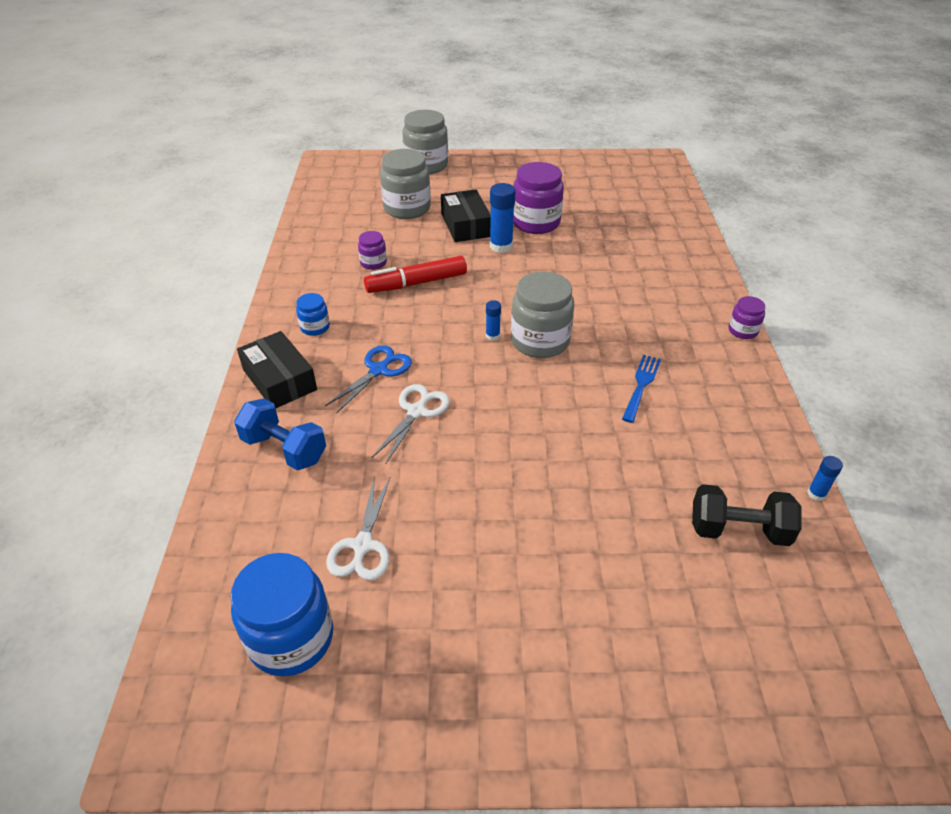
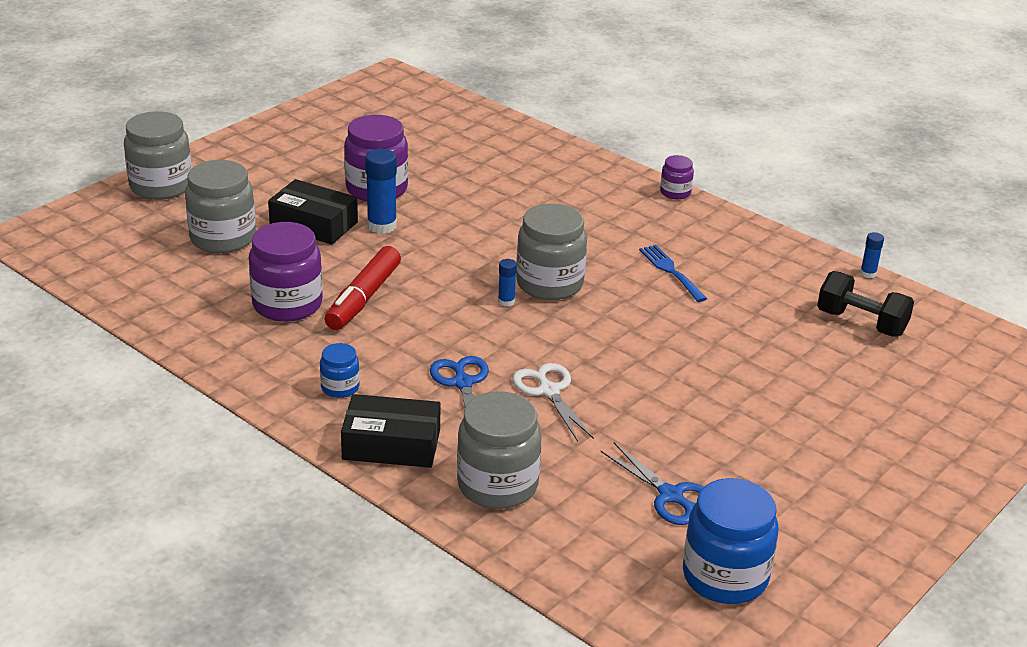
camera: 50 degrees left, 10 degrees down
(284, 449) = (497, 485): blue dumbbell -> grey jar
(363, 545) = (670, 495): white scissors -> blue scissors
(373, 263) = (287, 304): purple jar -> purple jar, size x1.96
(738, 530) = (861, 323): black dumbbell -> black dumbbell turned 75 degrees clockwise

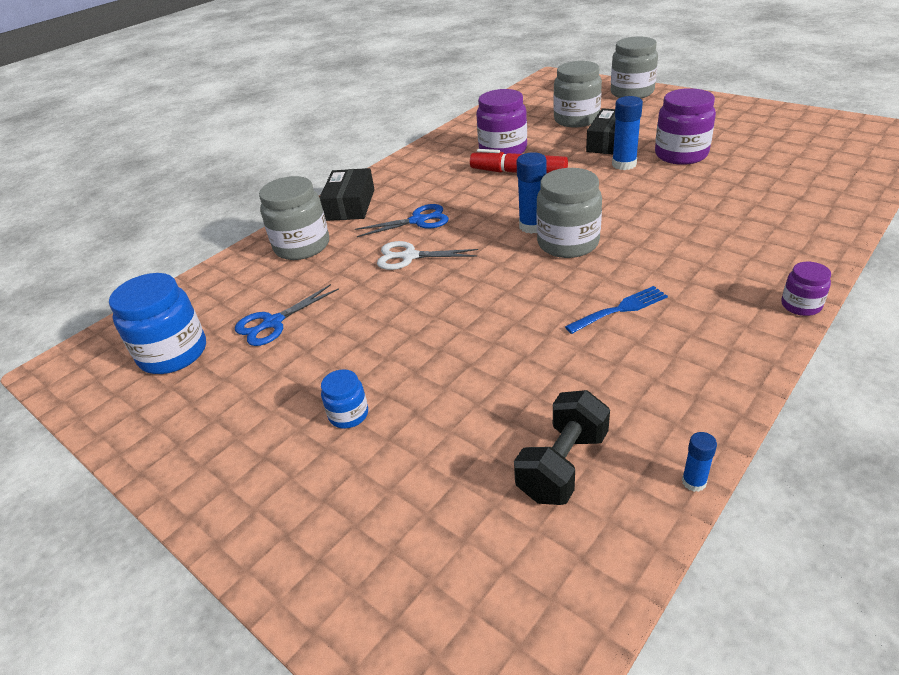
camera: 95 degrees right, 5 degrees up
(340, 387) = (411, 180): blue jar -> blue jar (348, 414)
(506, 301) = (532, 226): blue glue stick -> blue glue stick, size x1.87
(549, 391) = (409, 256): white scissors -> white scissors turned 150 degrees counterclockwise

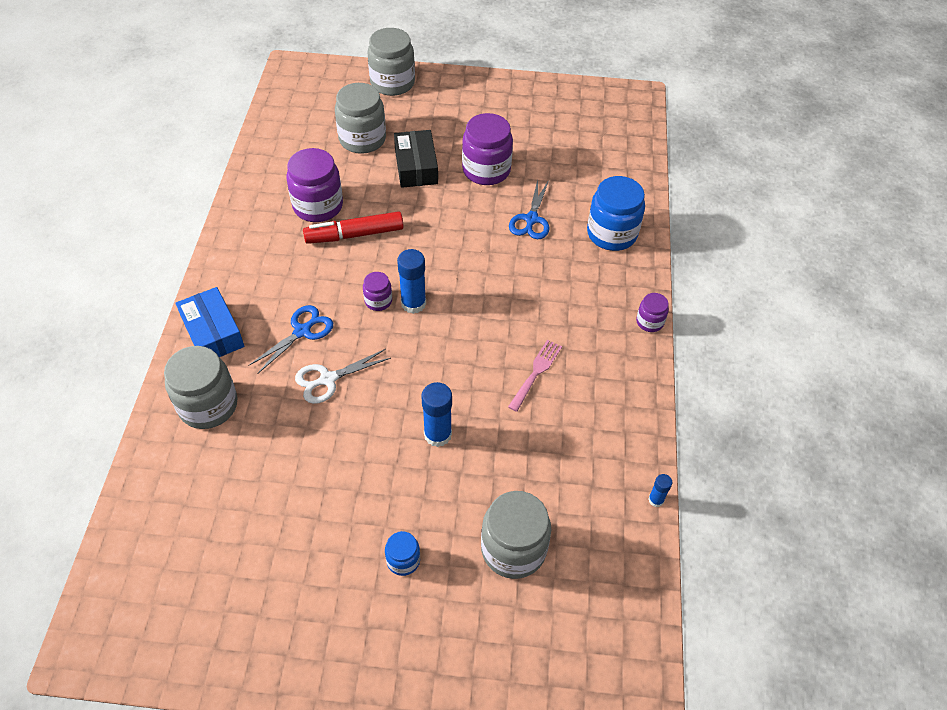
camera: 40 degrees left, 15 degrees up
(173, 353) = (192, 578): blue jar -> blue jar (612, 234)
(273, 323) = (260, 504): blue scissors -> blue scissors (531, 219)
(350, 205) = (212, 332): black box -> blue box
(501, 217) = (378, 301): none -> purple jar
(562, 465) = (576, 526): black dumbbell -> none
(568, 243) = (455, 314): grey jar -> grey jar (513, 549)
(620, 309) = (536, 372): blue fork -> pink fork
(624, 164) = (445, 197): blue glue stick -> blue glue stick (437, 434)

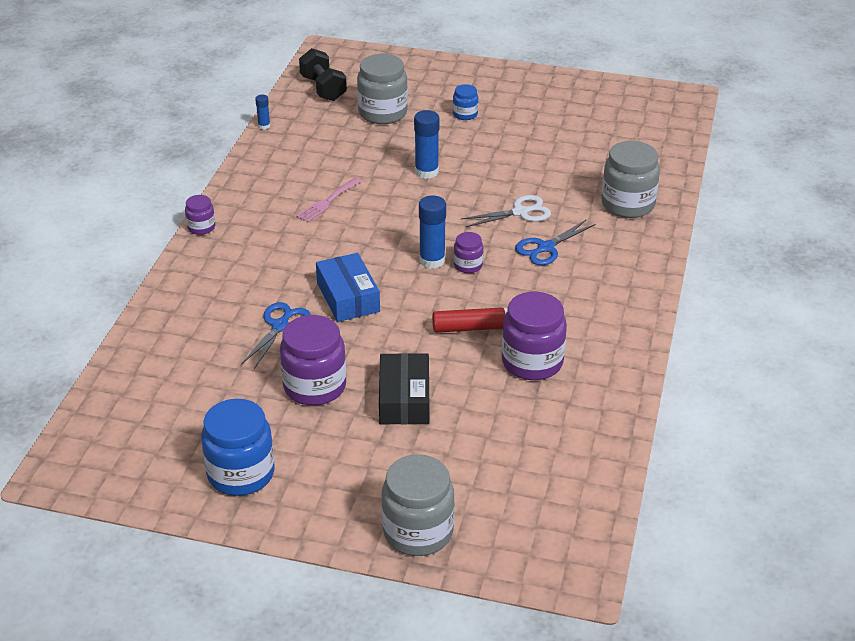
camera: 170 degrees left, 15 degrees down
(212, 332) = (635, 254): blue box -> blue box (348, 297)
(362, 139) = (472, 443): grey jar -> none
(609, 599) = (323, 88): none -> black dumbbell
(612, 234) = (195, 304): blue jar -> blue jar (241, 474)

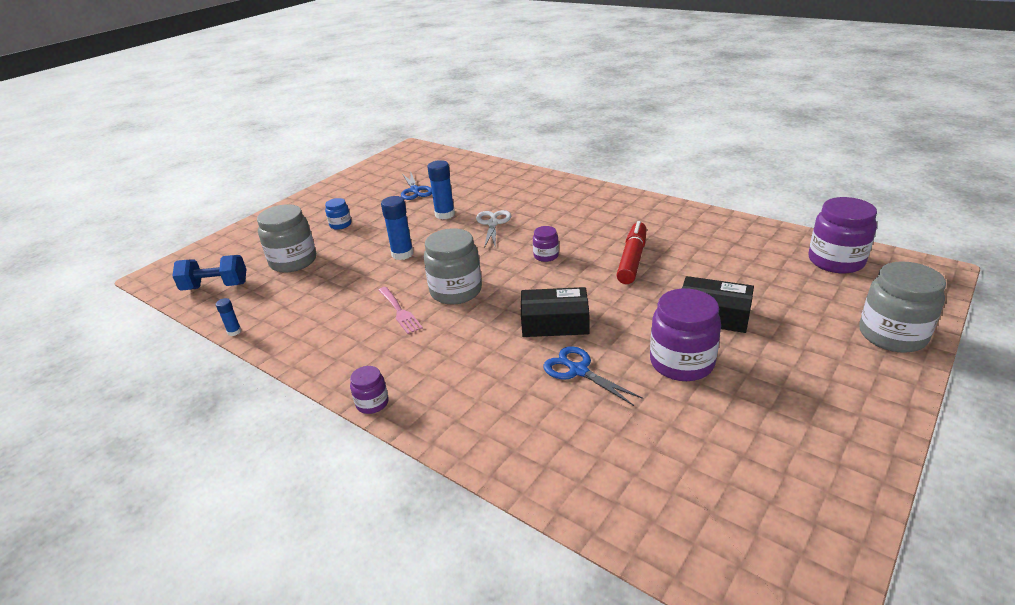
camera: 65 degrees left, 5 degrees down
(241, 474) = (811, 434): blue jar -> none
(323, 88) = (215, 286): black dumbbell -> blue dumbbell
(348, 297) = (555, 322): blue box -> black box
(432, 260) = (528, 271): blue glue stick -> blue glue stick (445, 214)
(532, 362) = (682, 249): purple jar -> purple jar (836, 261)
(546, 248) = (545, 221): blue scissors -> blue scissors (415, 190)
(628, 204) = (515, 184): grey jar -> grey jar (456, 291)

